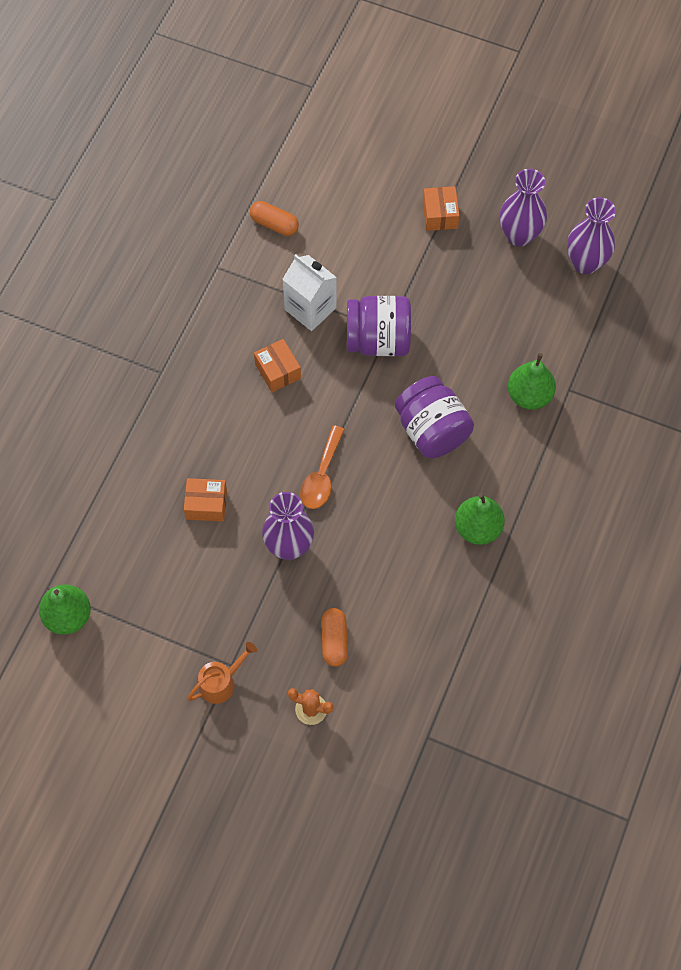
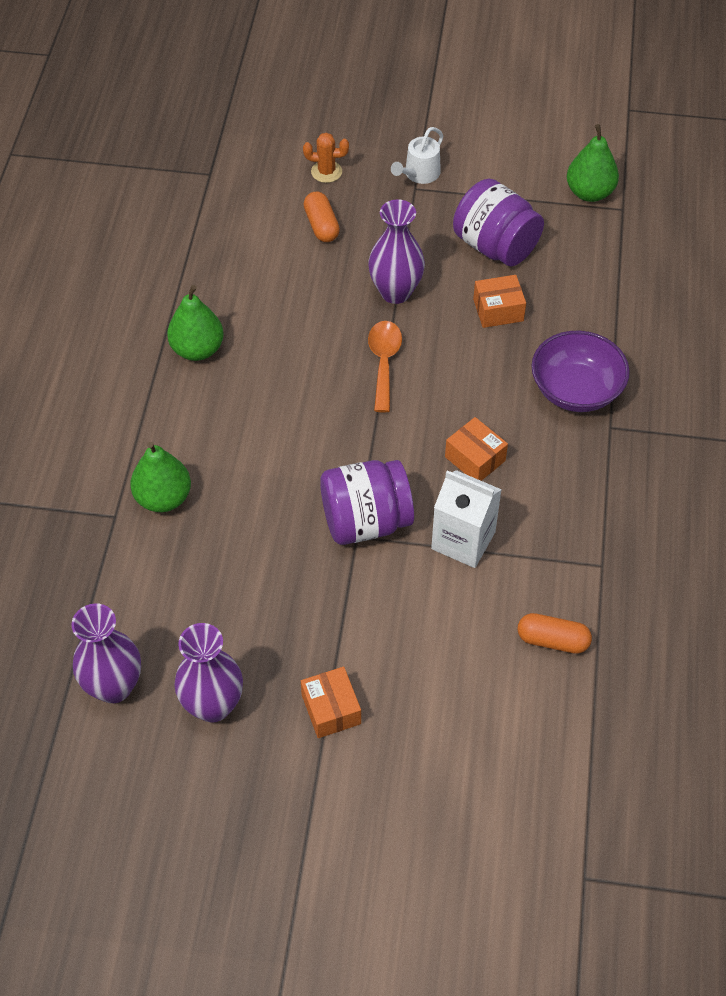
camera: 165 degrees right, 10 degrees down
(173, 411) = (576, 390): none -> purple bowl
(221, 682) = (419, 174): orange watering can -> white watering can
(432, 430) = (272, 434): purple jar -> purple jar (495, 246)

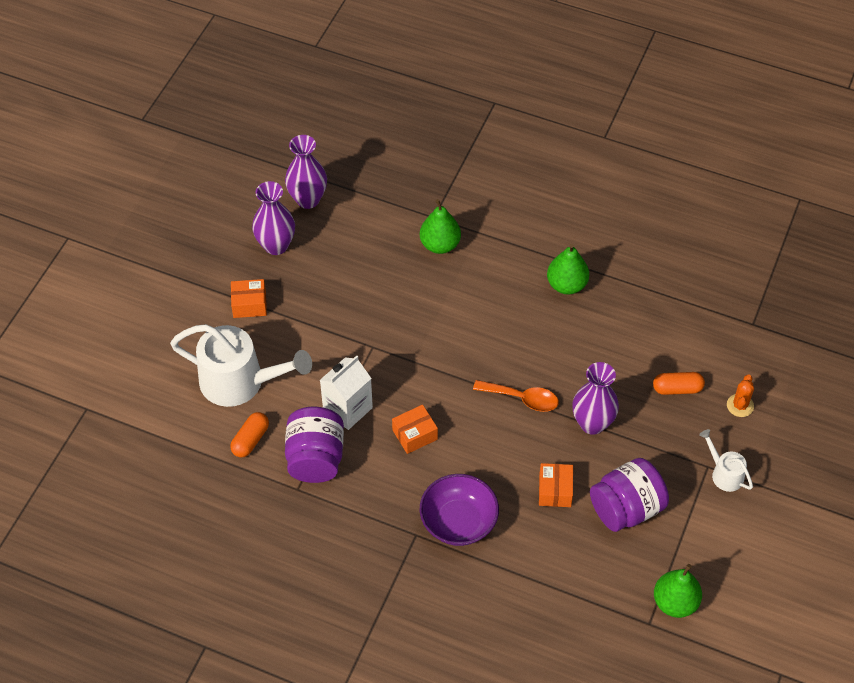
camera: 105 degrees right, 0 degrees up
(365, 521) = (383, 354): purple jar -> purple jar (315, 458)
(466, 682) = (240, 382): none -> white watering can

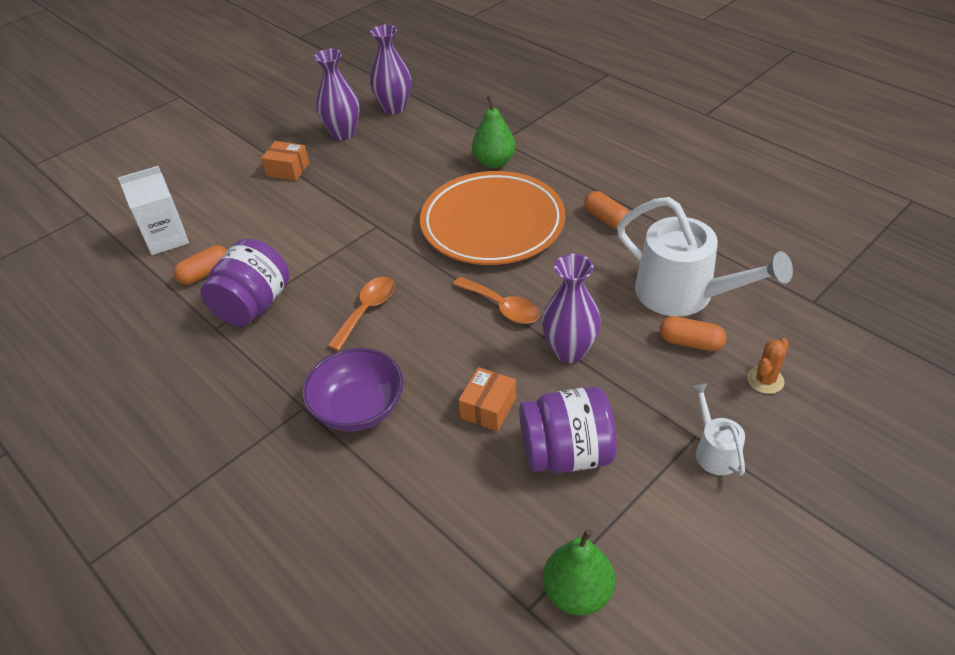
camera: 25 degrees right, 10 degrees down
(240, 382) = (233, 224): white watering can -> white watering can (683, 294)
(347, 408) = (316, 271): white carton -> white carton (167, 239)
(415, 435) = (367, 310): orange box -> orange spoon
(473, 316) = (492, 224): none -> orange plate
(566, 285) = (606, 219): green pear -> orange capsule

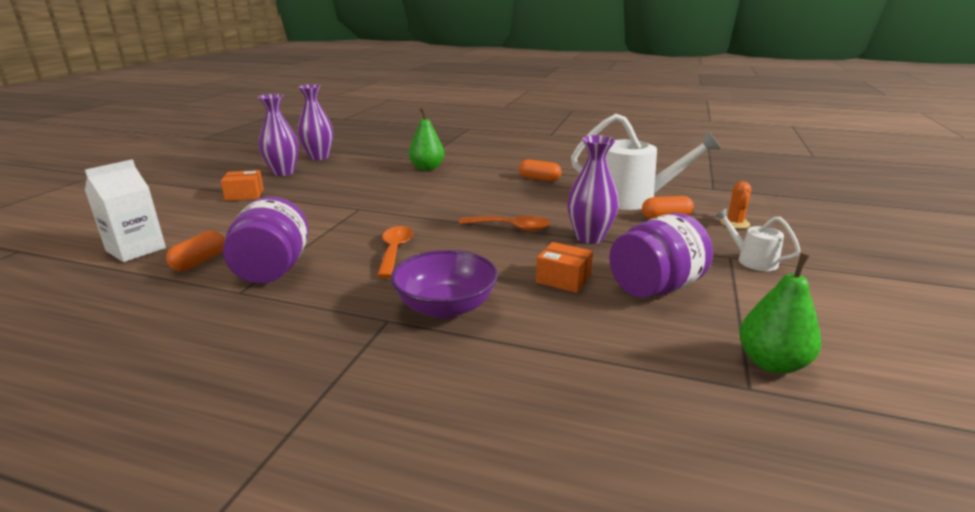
camera: 30 degrees left, 20 degrees down
(488, 408) = (563, 279): orange box -> orange box turned 60 degrees counterclockwise
(492, 224) = (457, 193): orange plate -> none

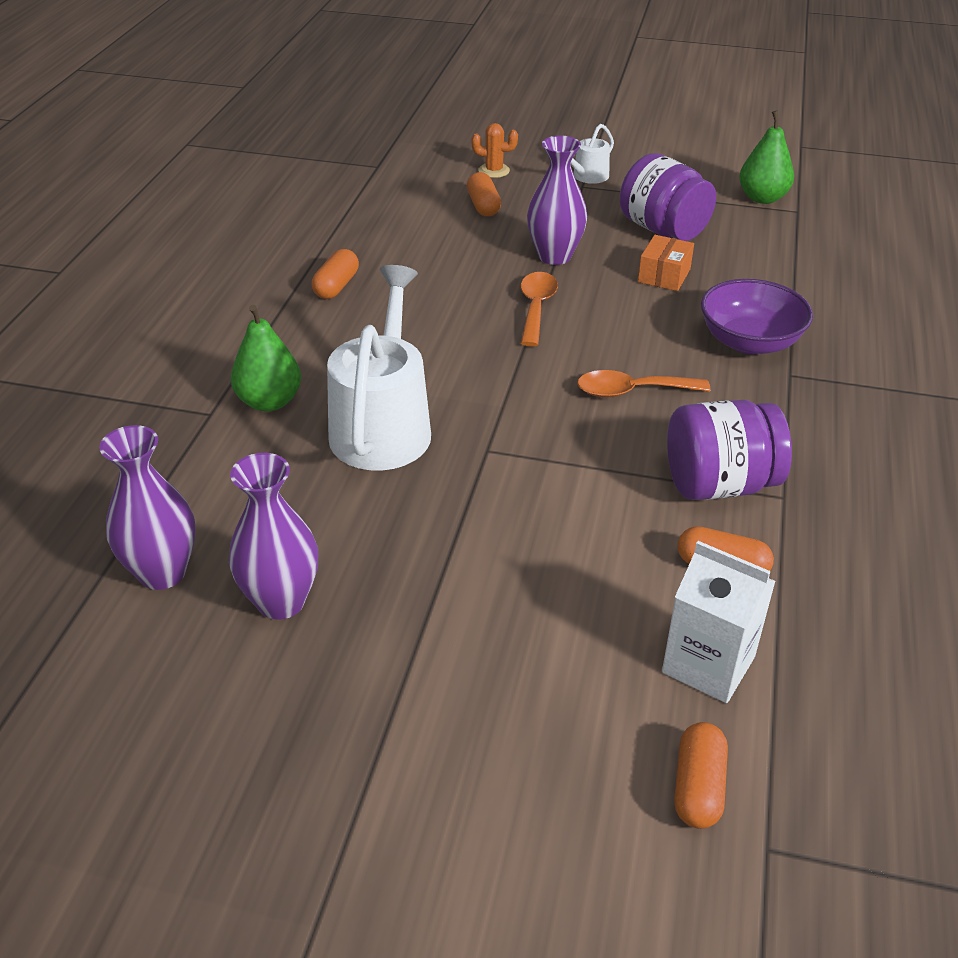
camera: 95 degrees left, 15 degrees up
(73, 239) = (698, 787): none -> orange capsule
(244, 195) = (431, 617): orange box -> none
(632, 199) = (422, 220): white watering can -> white watering can (383, 426)

